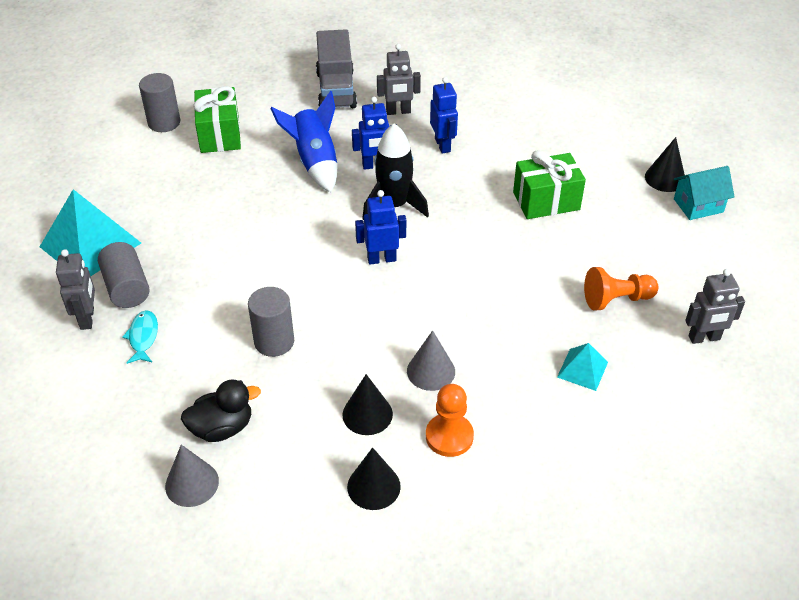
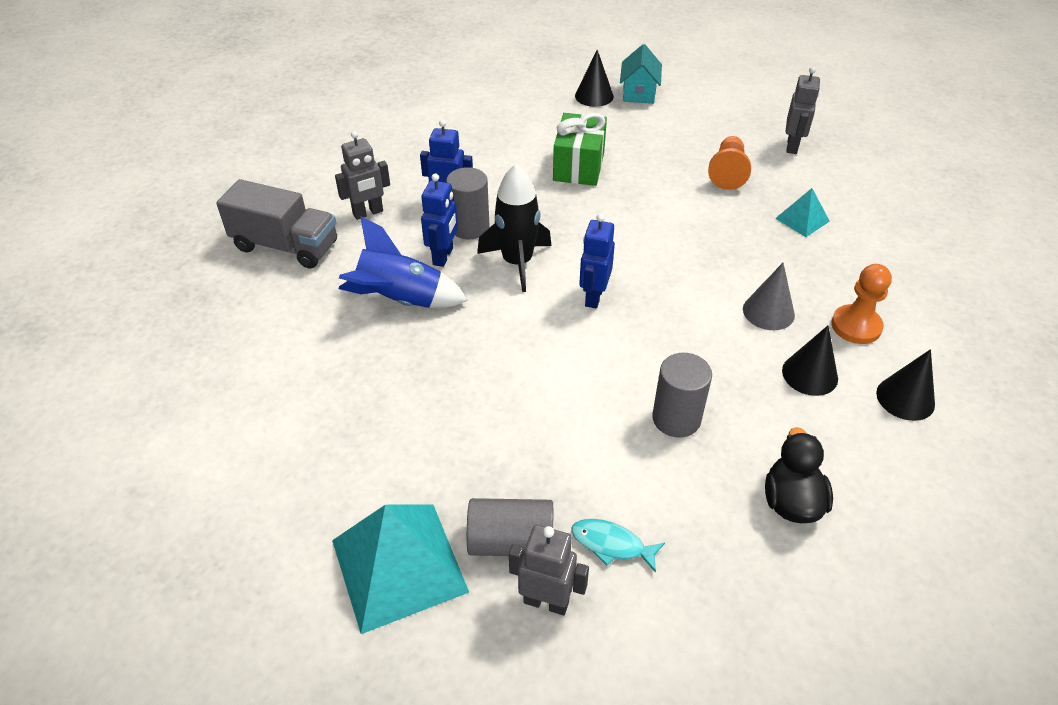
camera: 65 degrees left, 0 degrees up
(164, 122) = (202, 419): grey cylinder -> grey cylinder (469, 227)
(192, 483) = (867, 552): grey cone -> none
(219, 135) = (278, 369): green gift -> none
(398, 111) = (368, 213): grey robot -> grey robot turned 45 degrees clockwise

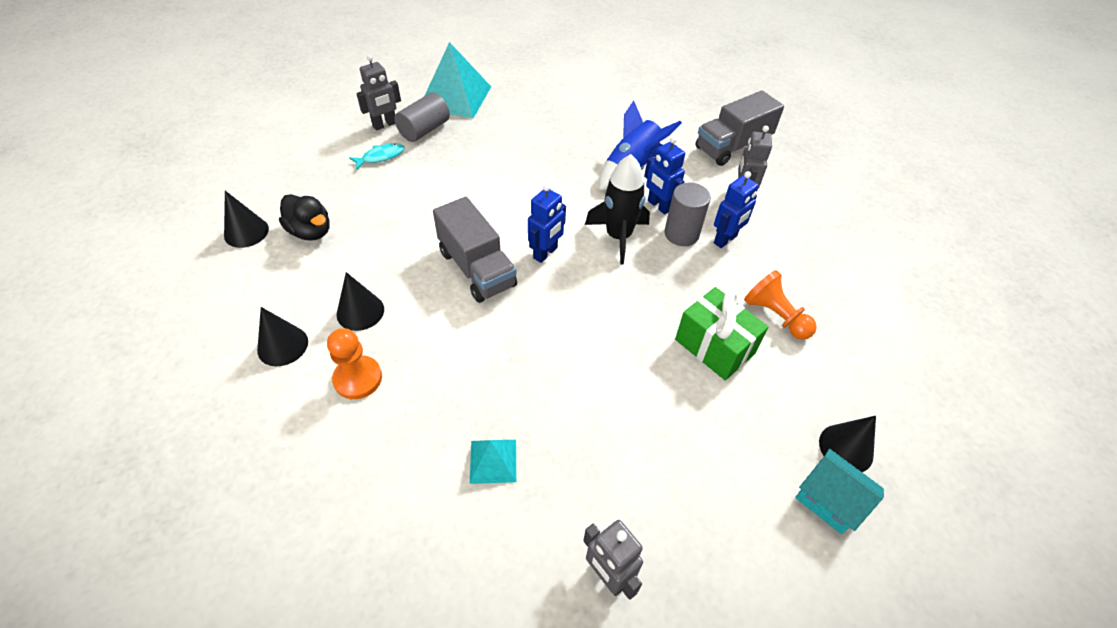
camera: 125 degrees right, 5 degrees up
(593, 297) = (545, 253): blue robot -> blue robot turned 75 degrees clockwise
(667, 330) = (477, 268): none -> grey truck
(676, 418) = (412, 225): grey cylinder -> none
(727, 173) = (612, 460): orange pawn -> orange pawn (775, 316)
(768, 312) = (429, 337): grey cone -> none
(870, 566) = (246, 232): none -> black cone

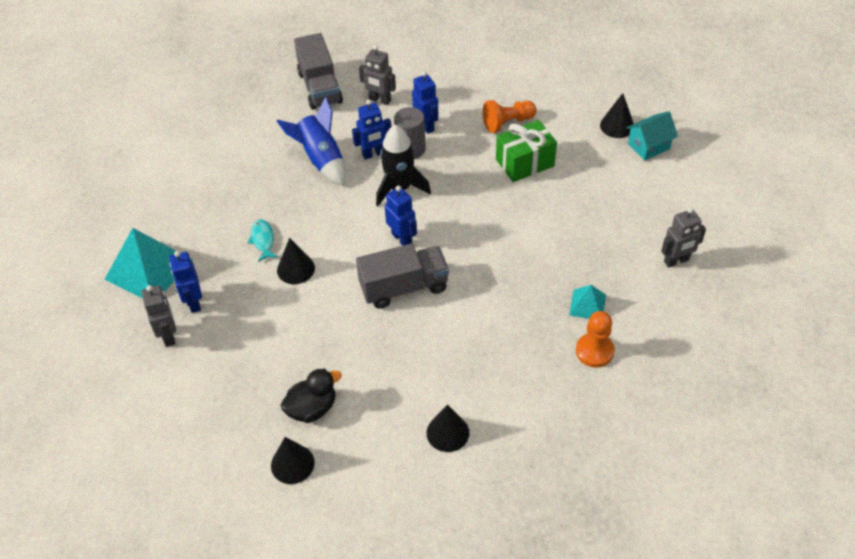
camera: 70 degrees left, 0 degrees up
(358, 378) = (496, 380): orange pawn -> orange pawn (594, 351)
(360, 311) = (426, 374): black cone -> black cone (296, 269)
(381, 157) = (222, 343): turquoise fish -> turquoise fish (263, 240)
(424, 130) = (193, 302): grey cylinder -> blue robot

